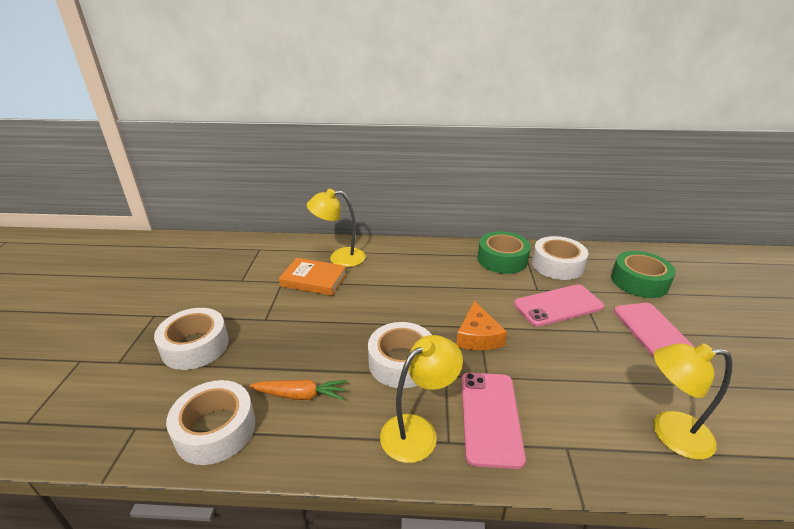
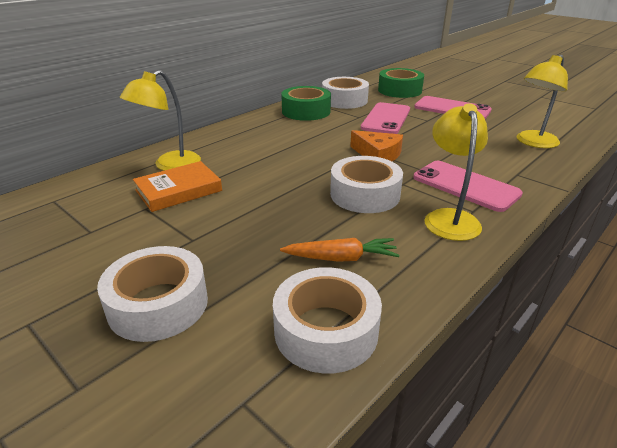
camera: 50 degrees left, 0 degrees up
(300, 395) = (341, 258): orange carrot -> orange carrot turned 45 degrees clockwise

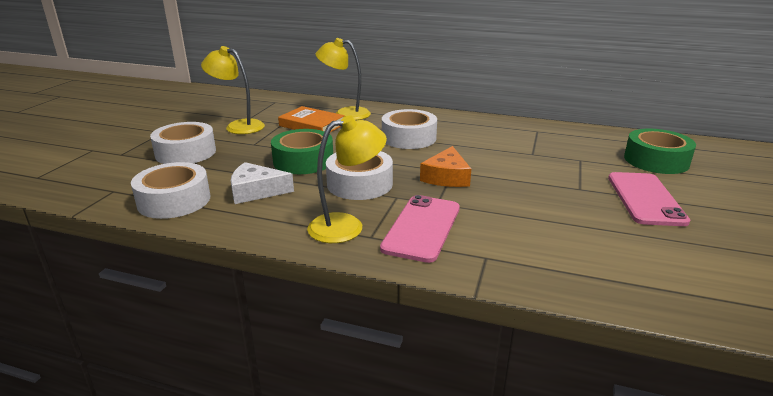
camera: 65 degrees right, 5 degrees down
(306, 111) = (509, 130): green tape -> green tape (303, 161)
(341, 258) = (256, 191): orange carrot -> white cheese
(344, 100) = (568, 140): white tape -> white tape (409, 138)
(386, 119) = (547, 167): pink phone -> none
(533, 143) = (606, 265): yellow lamp -> yellow lamp (238, 126)

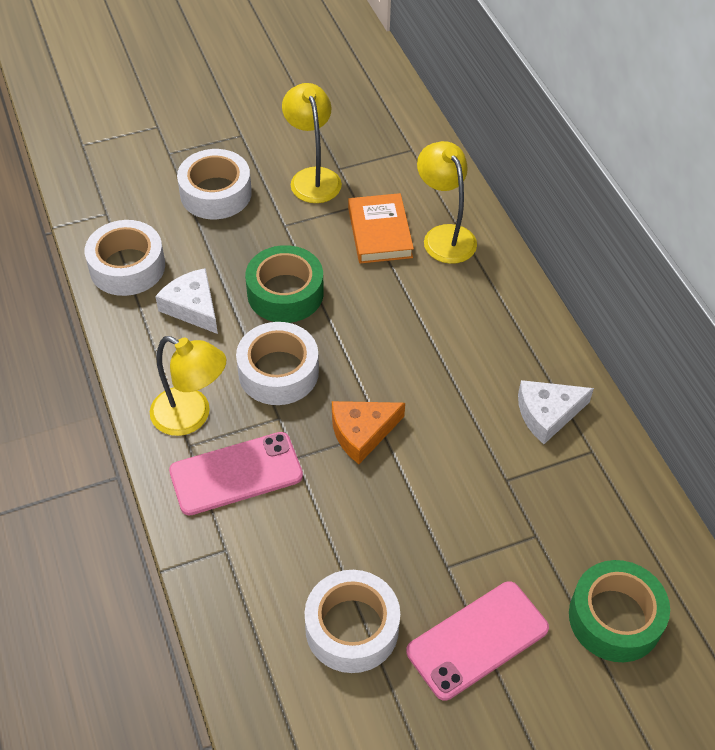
camera: 50 degrees right, 25 degrees up
(409, 138) = (433, 339): white tape -> white tape (352, 628)
(500, 131) = (547, 414): none -> white cheese

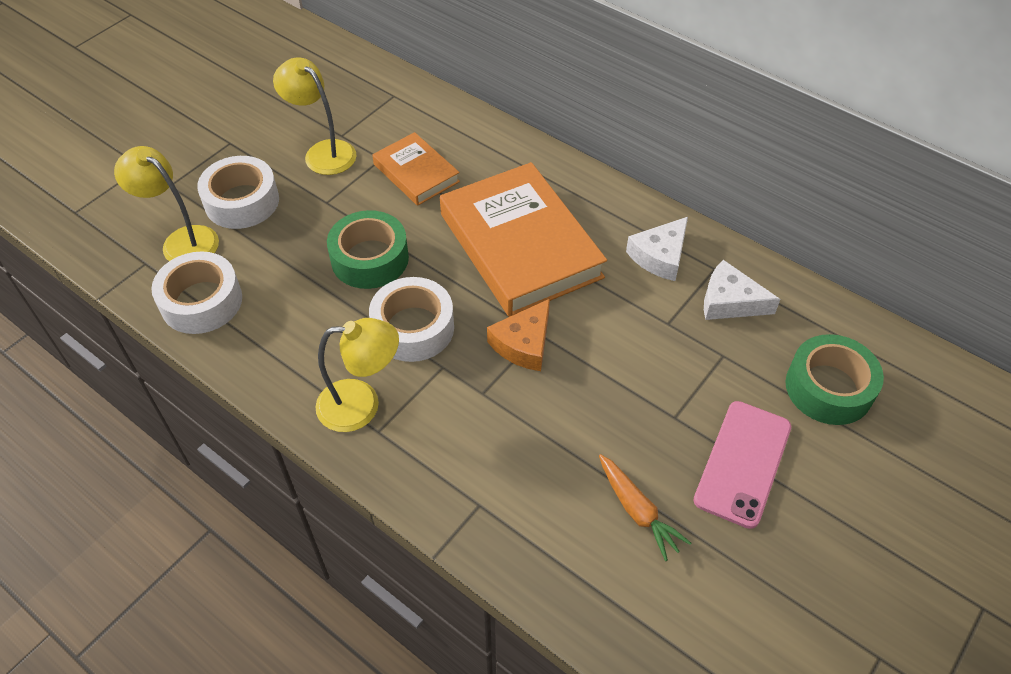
camera: 30 degrees left, 0 degrees up
(192, 307) = (292, 309): white cheese -> white cheese (729, 301)
(236, 474) = (440, 434): pink phone -> none
(352, 628) = (637, 511): white tape -> orange carrot
(424, 342) = (520, 245): none -> orange book
(444, 236) = (473, 153): yellow lamp -> yellow lamp (182, 240)

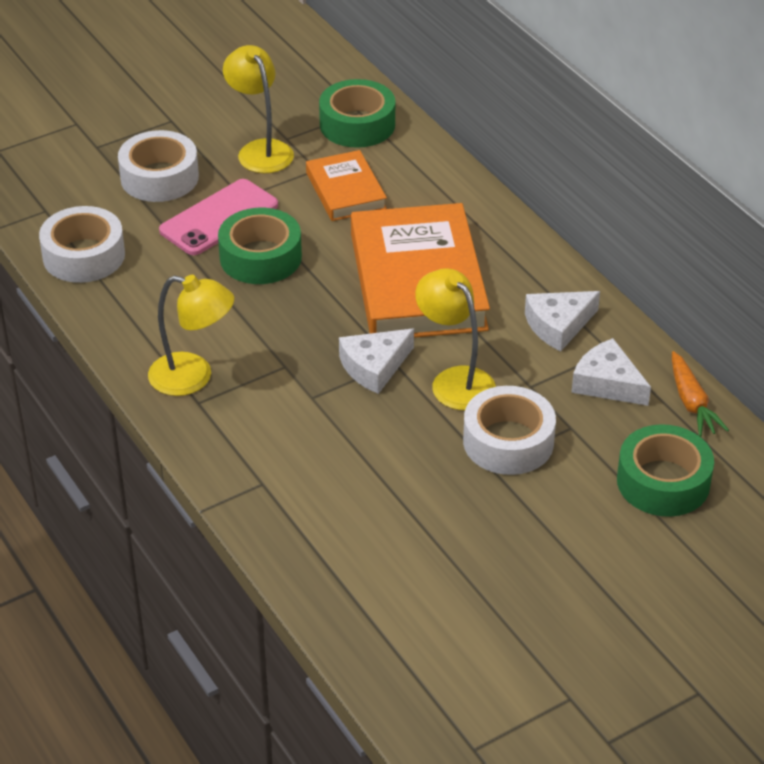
camera: 20 degrees right, 10 degrees down
(182, 240) = (87, 199): yellow lamp -> yellow lamp (455, 380)
(397, 108) = (357, 124): none -> green tape
(413, 328) = (273, 327): white tape -> white tape (508, 441)
(524, 344) = (374, 367): orange cheese -> white cheese
(637, 511) = (408, 528): orange carrot -> orange carrot (691, 402)
(742, 463) = (534, 519): pink phone -> pink phone (219, 218)

